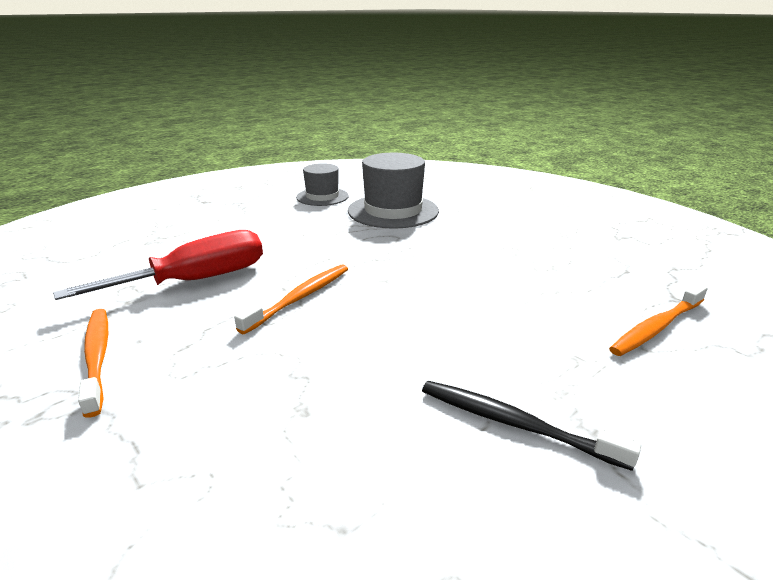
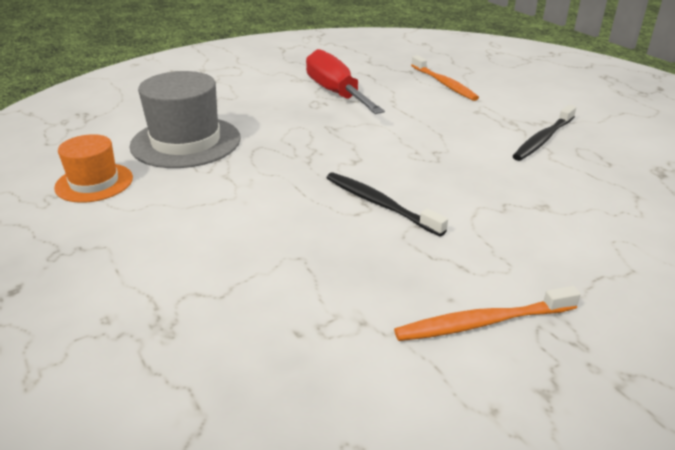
camera: 80 degrees left, 5 degrees up
(196, 280) = (322, 272): red screwdriver -> red screwdriver (336, 93)
(300, 298) = (380, 204): orange toothbrush -> black toothbrush
(322, 197) = (94, 182): grey hat -> orange hat

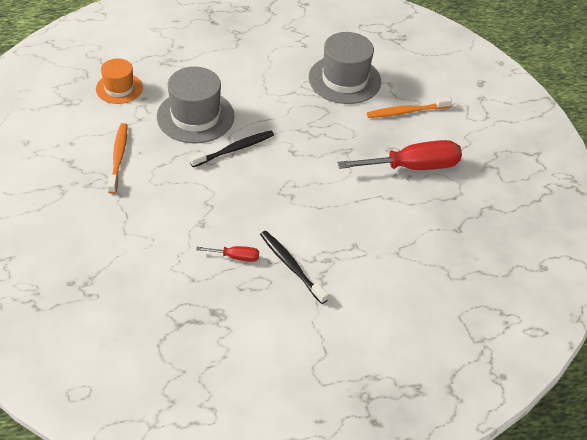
camera: 100 degrees right, 15 degrees up
(94, 182) = (302, 43): orange hat -> orange hat (119, 88)
(323, 255) = (195, 116): none -> grey hat
(444, 84) = (421, 244): orange toothbrush -> orange toothbrush (406, 112)
(569, 173) = (236, 257): none -> red screwdriver

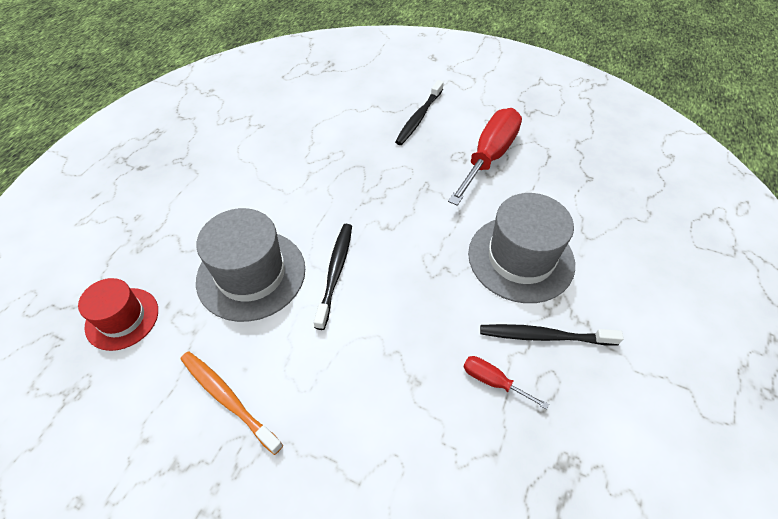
camera: 45 degrees left, 5 degrees up
(119, 88) = (122, 318): orange hat -> red hat
(236, 257) = (493, 381): red screwdriver -> red screwdriver turned 105 degrees counterclockwise
(344, 79) = (336, 129): grey hat -> grey hat (520, 258)
(406, 112) = (419, 117): orange toothbrush -> black toothbrush

